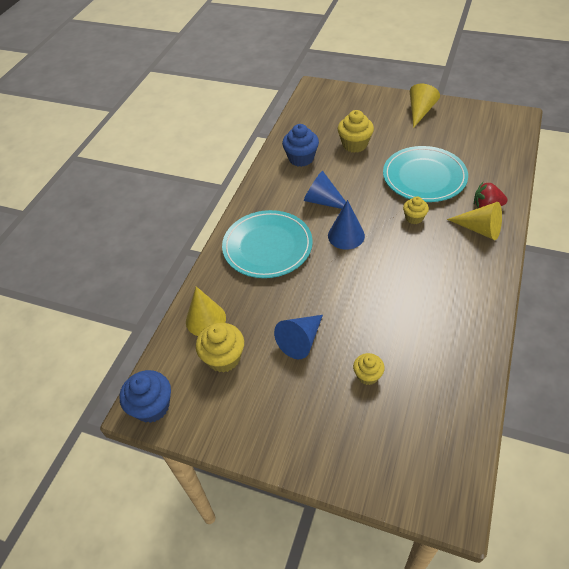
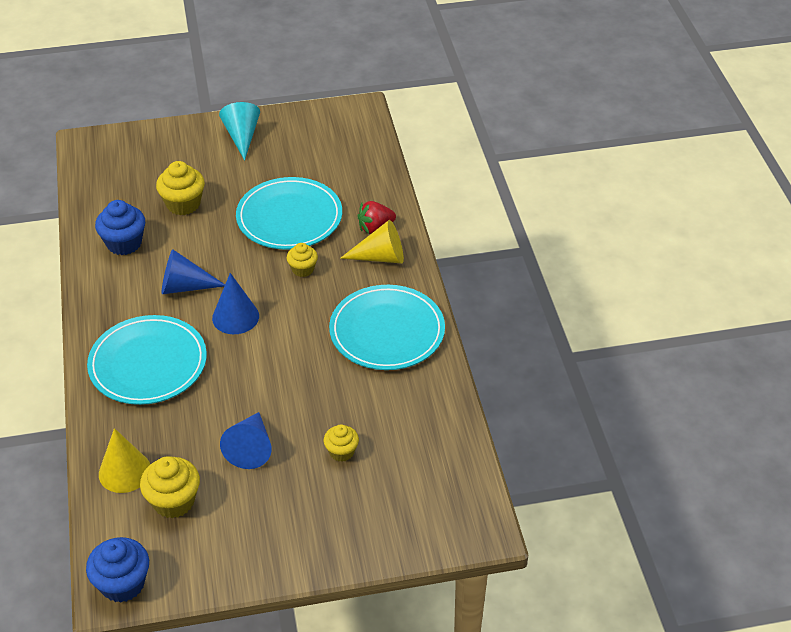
camera: 35 degrees left, 5 degrees down
(420, 112) = (242, 136): yellow cone -> turquoise cone
(455, 290) = (387, 331): none -> turquoise plate

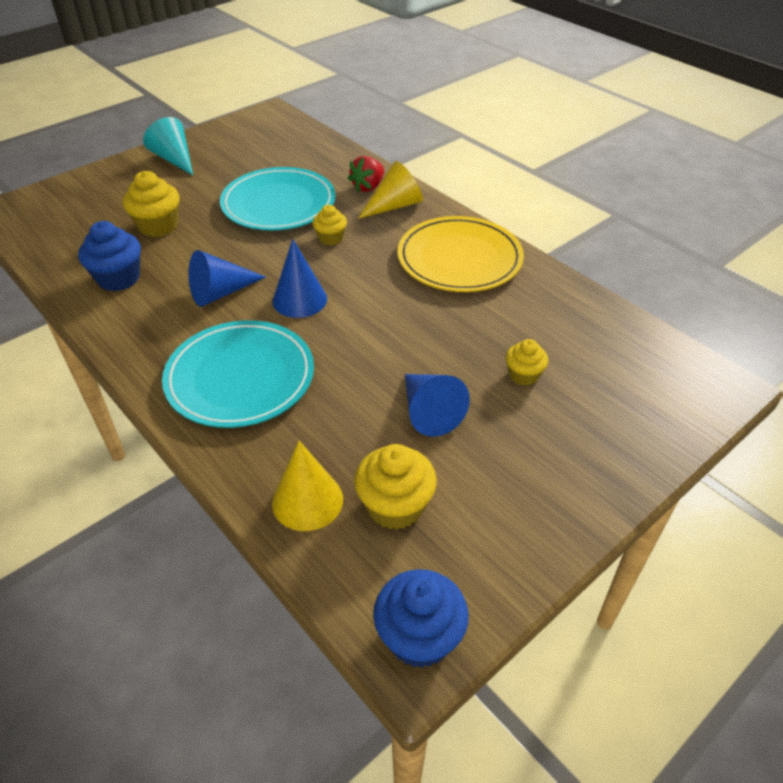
camera: 30 degrees left, 0 degrees up
(387, 331) = (459, 259): turquoise plate -> yellow plate

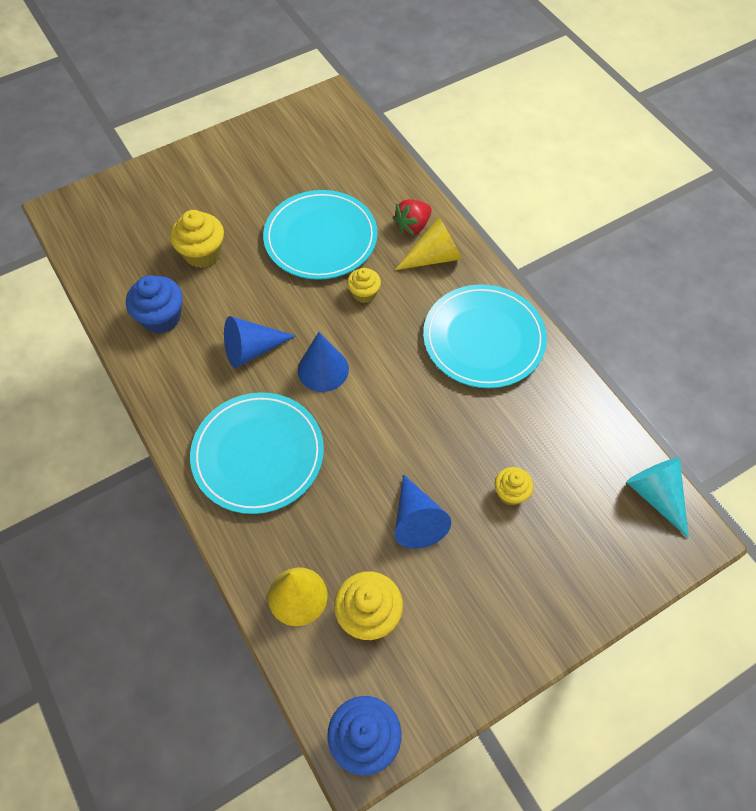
camera: 10 degrees right, 15 degrees up
(174, 159) = (226, 159): turquoise cone -> turquoise cone (656, 495)
(459, 259) = (483, 339): yellow plate -> turquoise plate

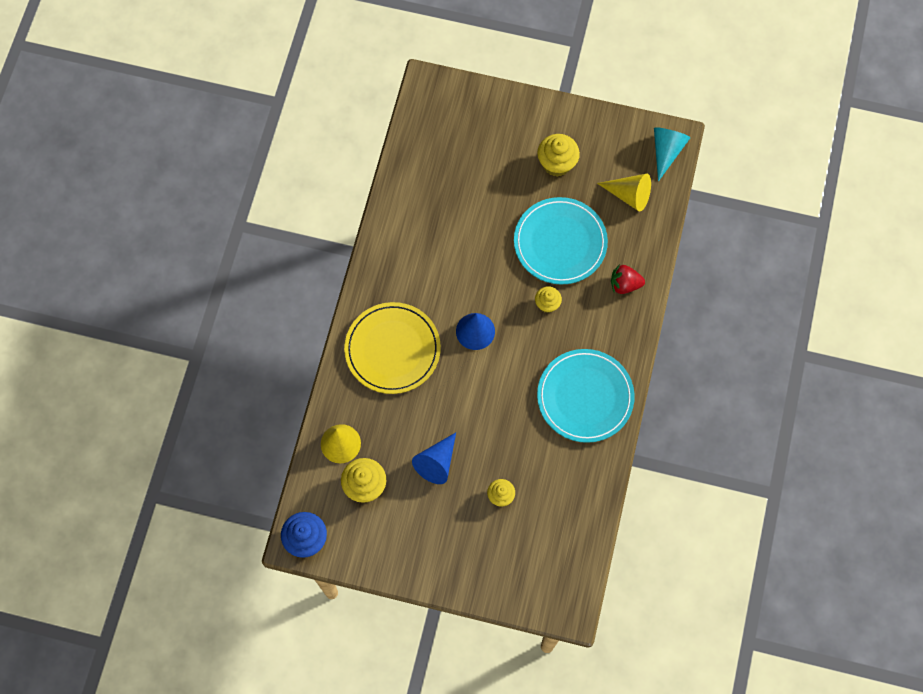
camera: 45 degrees right, 10 degrees up
(161, 317) = (418, 215): blue cupcake -> none
(202, 253) = (480, 191): yellow cupcake -> yellow cupcake (557, 163)
(252, 349) = (449, 282): blue cone -> none
(258, 454) = (392, 349): turquoise plate -> yellow plate
(434, 257) = (614, 317): yellow cone -> yellow cone (629, 195)
(656, 495) = (576, 572): turquoise cone -> turquoise cone (666, 151)

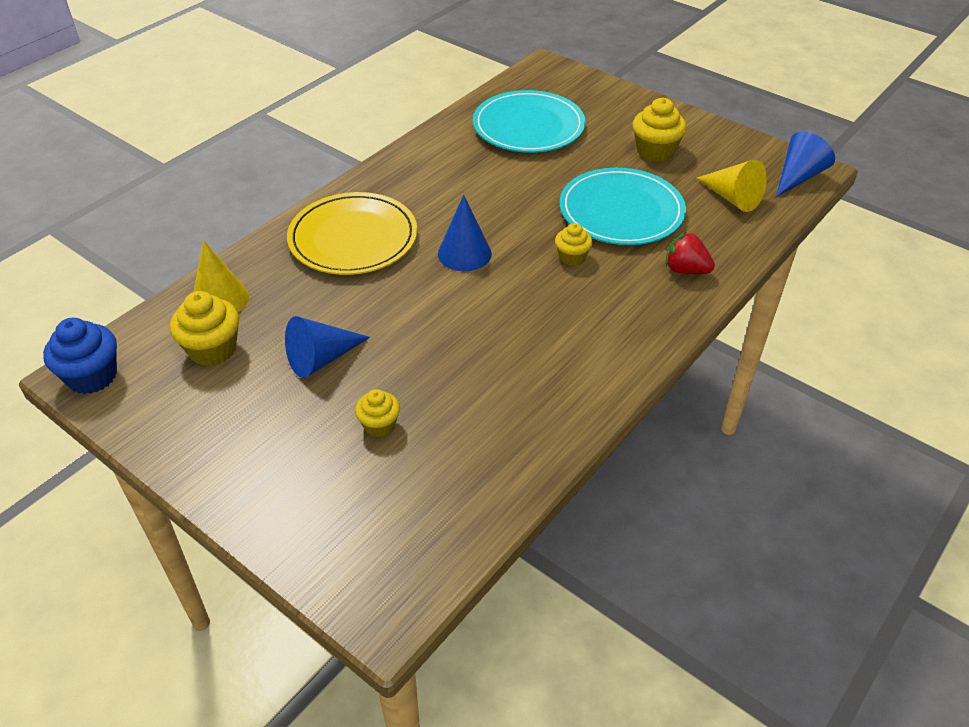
camera: 25 degrees right, 25 degrees down
(585, 397) = (568, 360): turquoise plate -> turquoise plate (528, 127)
(666, 151) = (798, 177): turquoise cone -> blue cone

